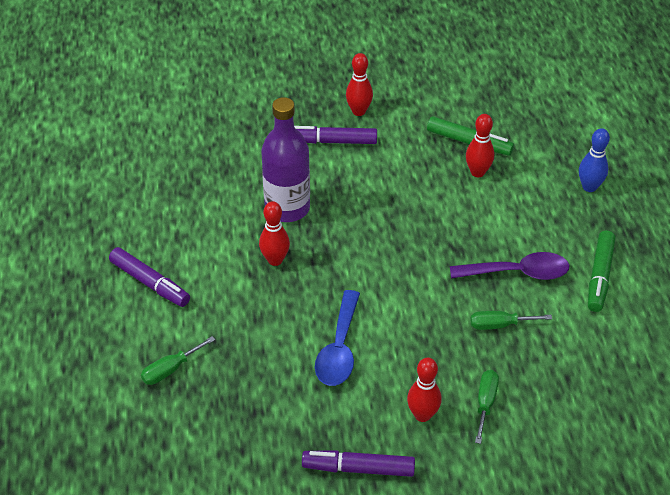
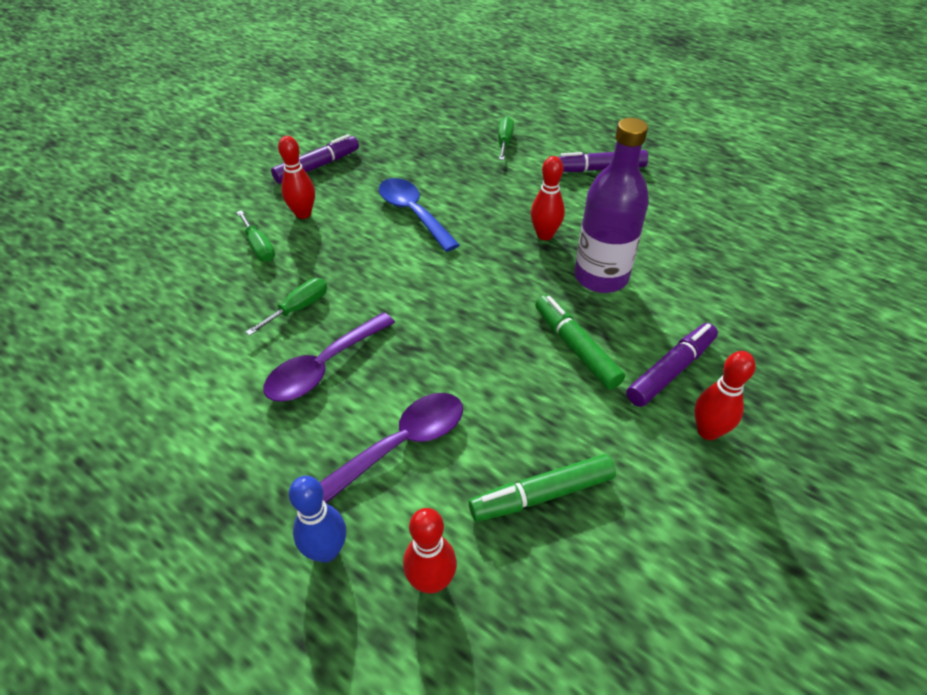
camera: 135 degrees right, 0 degrees up
(477, 172) = (484, 456): red bowling pin -> red bowling pin (431, 581)
(512, 204) = (402, 443): none -> purple spoon
(599, 276) = (228, 426): green marker -> green marker (576, 348)

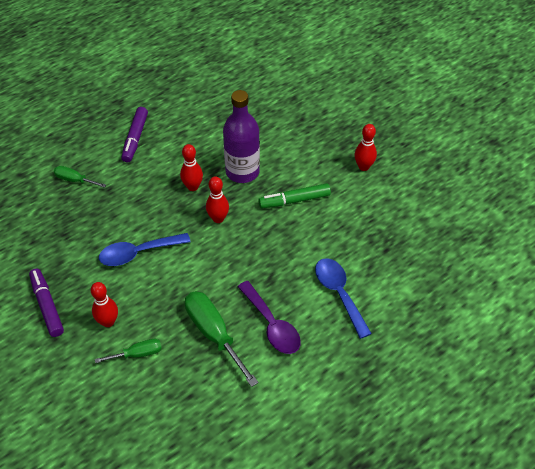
camera: 75 degrees left, 5 degrees up
(298, 308) = (214, 334): green screwdriver -> green screwdriver, size x1.82
(326, 551) = (396, 337): blue bowling pin -> none
(402, 443) = (339, 294): purple spoon -> blue spoon
(431, 581) = (420, 295): red bowling pin -> red bowling pin (218, 218)
(542, 495) = (384, 241): green marker -> none
(670, 371) = (322, 166): purple marker -> none

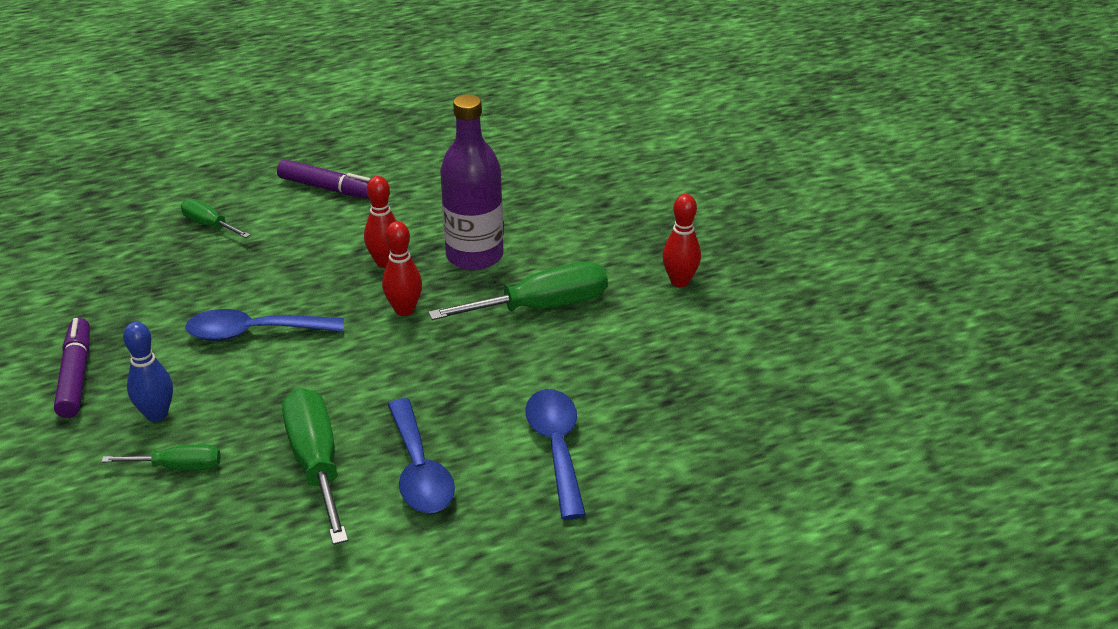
camera: 15 degrees right, 15 degrees down
(108, 322) = (157, 414): red bowling pin -> blue bowling pin
(135, 138) = (329, 188): purple marker -> purple marker turned 90 degrees counterclockwise
(272, 325) = (419, 470): purple spoon -> blue spoon
(294, 200) = (542, 307): green marker -> green screwdriver

